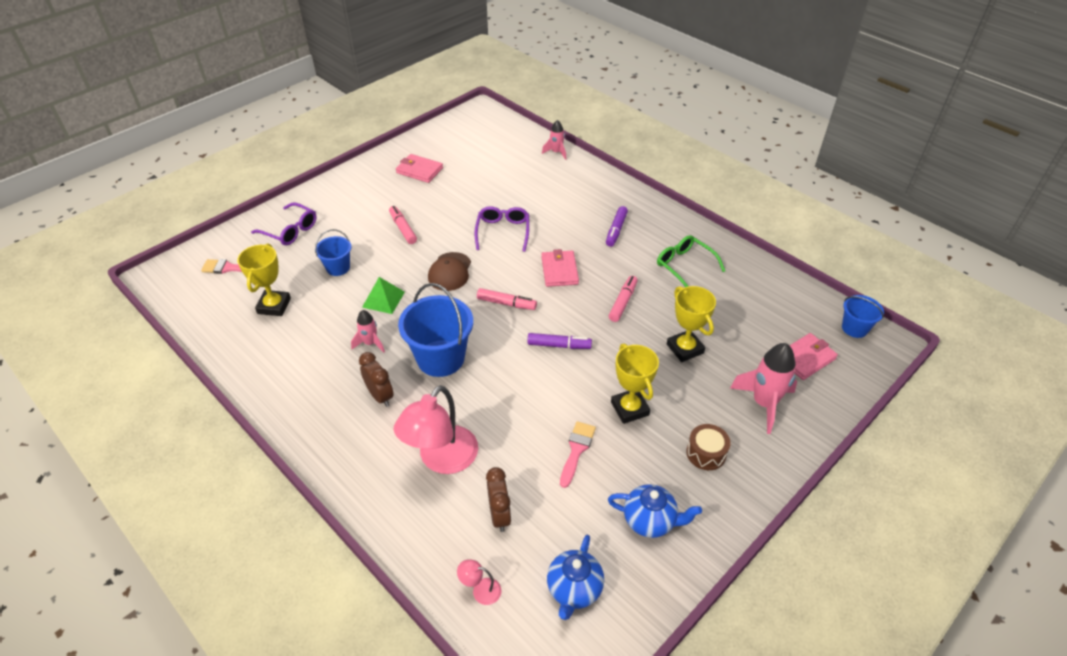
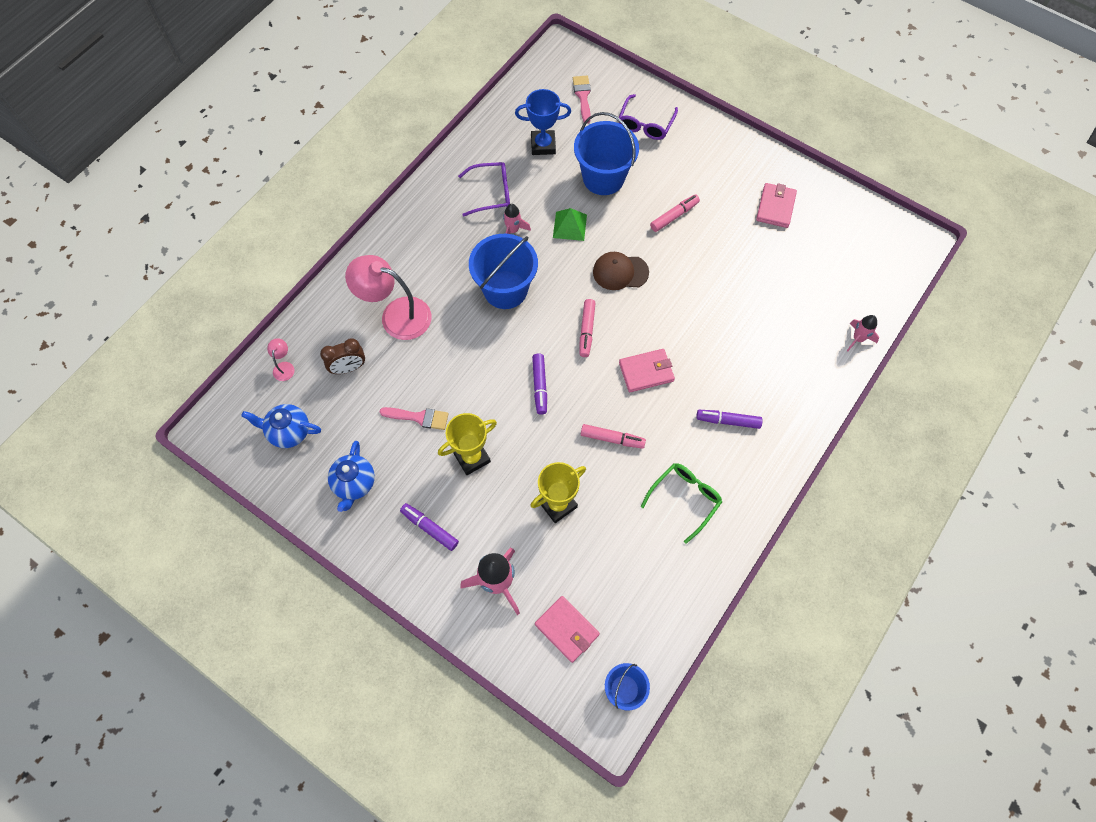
camera: 80 degrees right, 20 degrees up
(274, 306) = (543, 145): yellow trophy -> blue trophy
(338, 268) = (603, 178): blue bucket -> blue bucket, size x1.82
(380, 396) = (455, 254): brown clock -> none
(503, 232) = (694, 308): purple glasses -> purple glasses (491, 193)
(706, 453) = (430, 528): brown drum -> purple marker

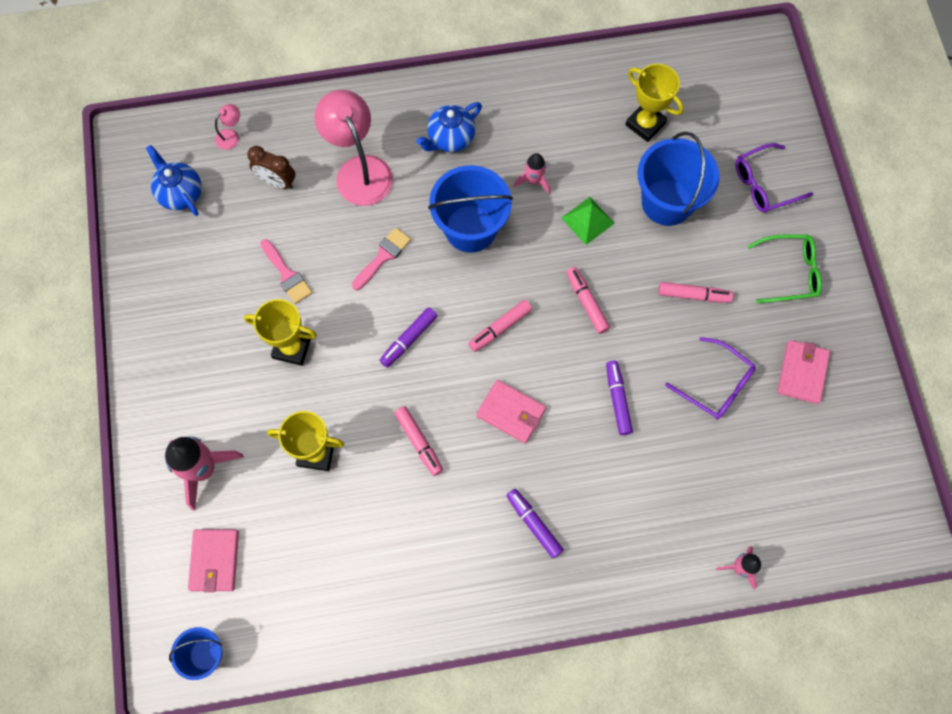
camera: 45 degrees right, 5 degrees up
(354, 484) = (184, 282): blue teapot -> blue teapot (450, 139)
(430, 528) = (201, 374): purple marker -> purple marker (617, 400)
(491, 193) = (551, 130): purple glasses -> purple glasses (716, 385)
(543, 145) = (645, 124): blue trophy -> yellow trophy
(583, 96) = (733, 107): pink brush -> pink brush (383, 256)
(620, 272) = (586, 303): brown cap -> pink marker
(685, 499) = (422, 553): green glasses -> green glasses (789, 272)
(775, 207) = (802, 373): pink wallet -> pink wallet turned 45 degrees counterclockwise

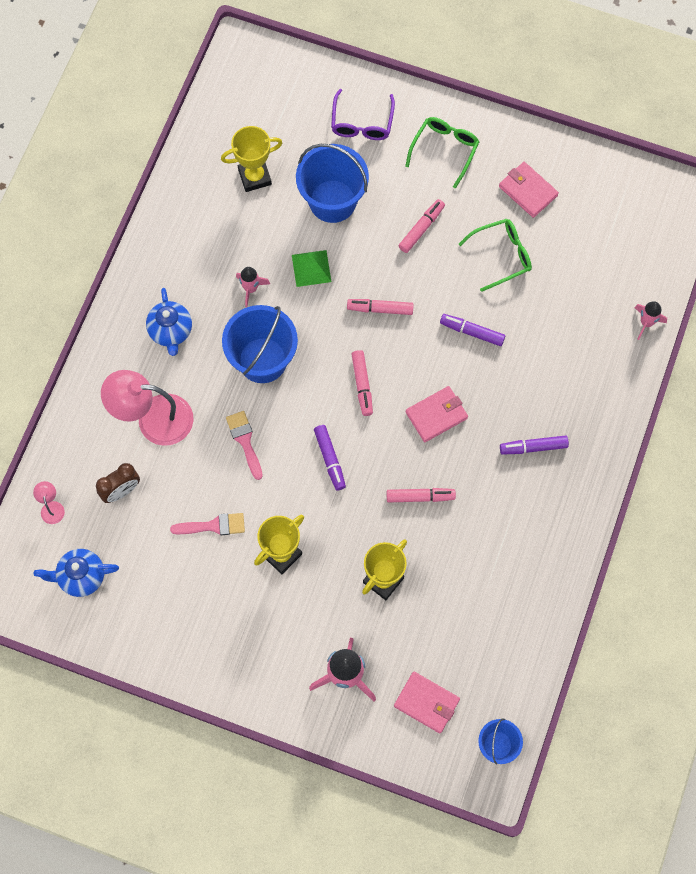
camera: 60 degrees left, 0 degrees up
(716, 385) = (501, 256): purple glasses -> green glasses

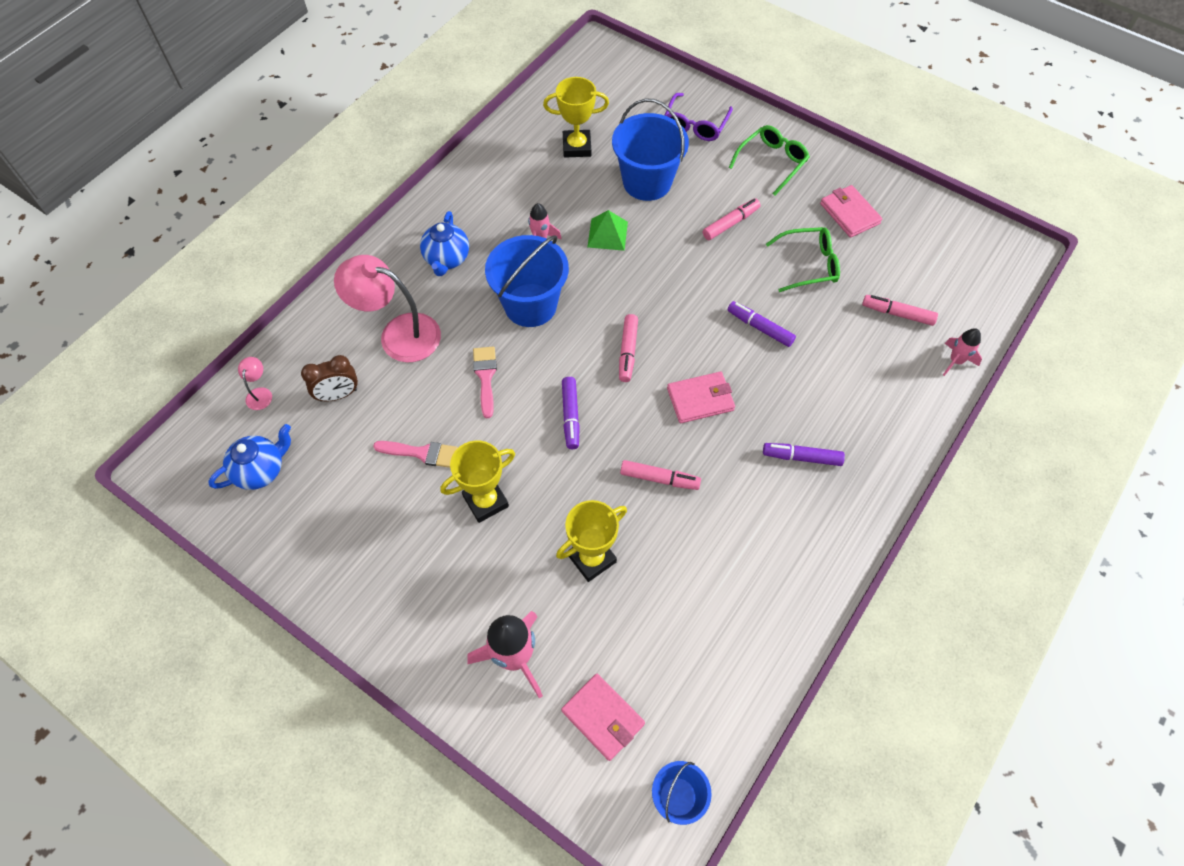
camera: 15 degrees right, 10 degrees down
(81, 577) = (261, 470): blue teapot -> blue teapot turned 135 degrees clockwise
(380, 309) = (667, 285): pink marker -> pink marker (897, 314)

